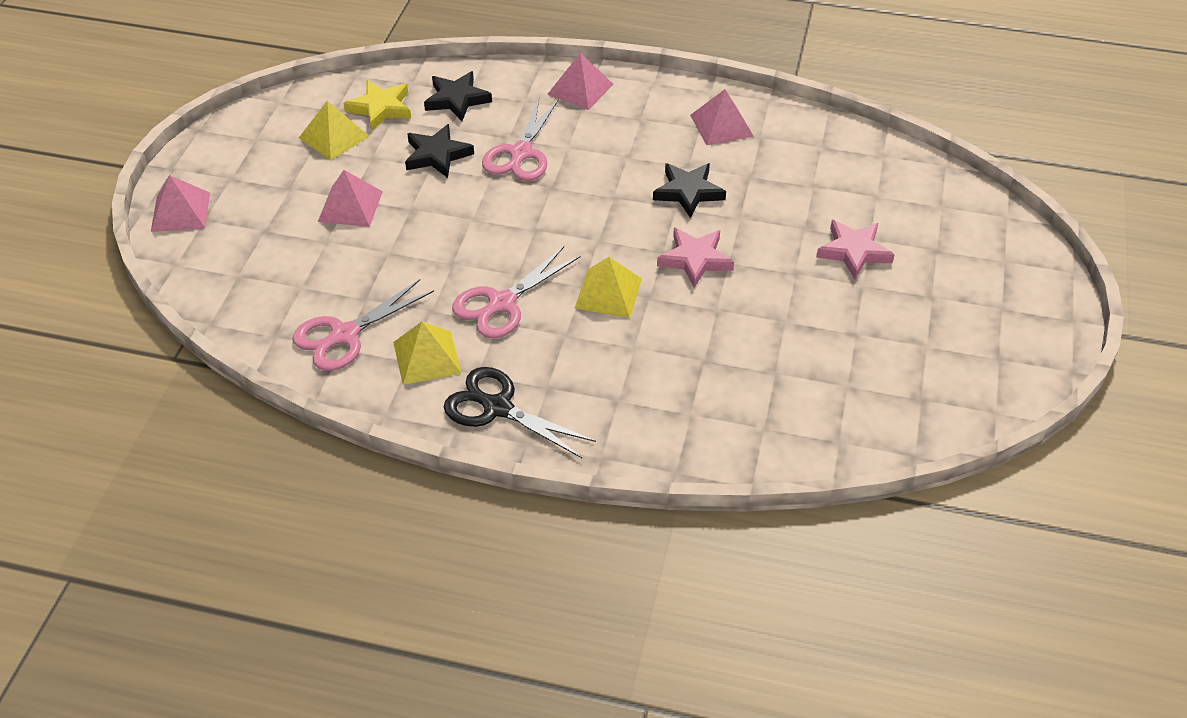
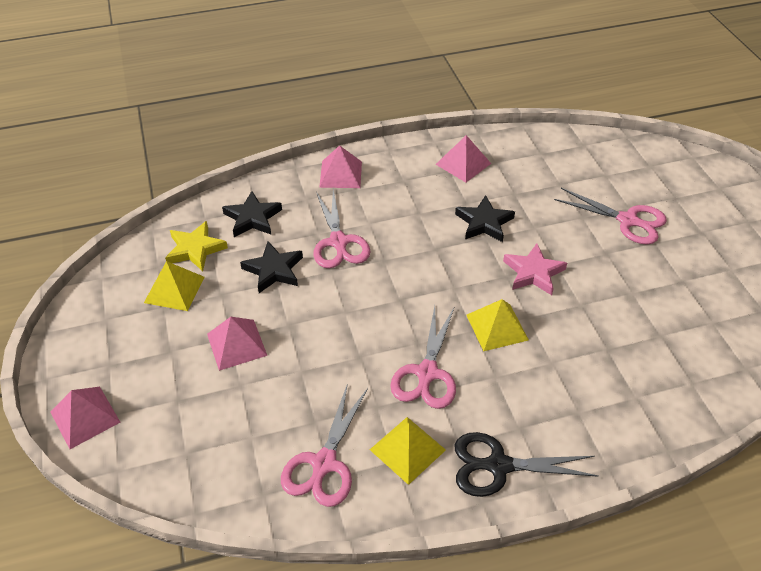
camera: 30 degrees left, 0 degrees up
(854, 251) = (628, 221): pink star -> pink scissors

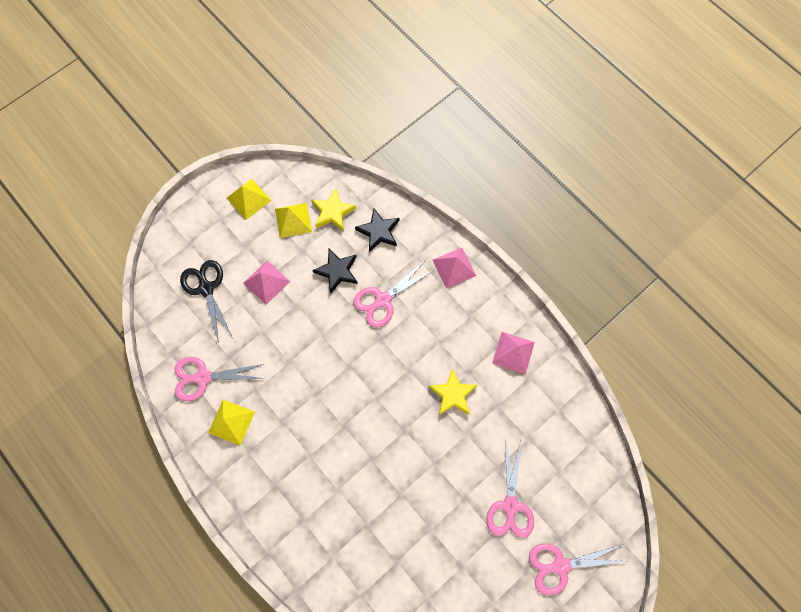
camera: 65 degrees right, 25 degrees up
(85, 417) = (181, 229): pink pyramid -> none
(427, 373) = (293, 410): pink scissors -> pink scissors (560, 565)
(484, 223) = (452, 394): black star -> yellow star
(497, 327) = (353, 441): yellow pyramid -> yellow pyramid (249, 199)
(498, 465) = (241, 482): black scissors -> black scissors (206, 288)
(533, 272) = (417, 449): pink star -> none

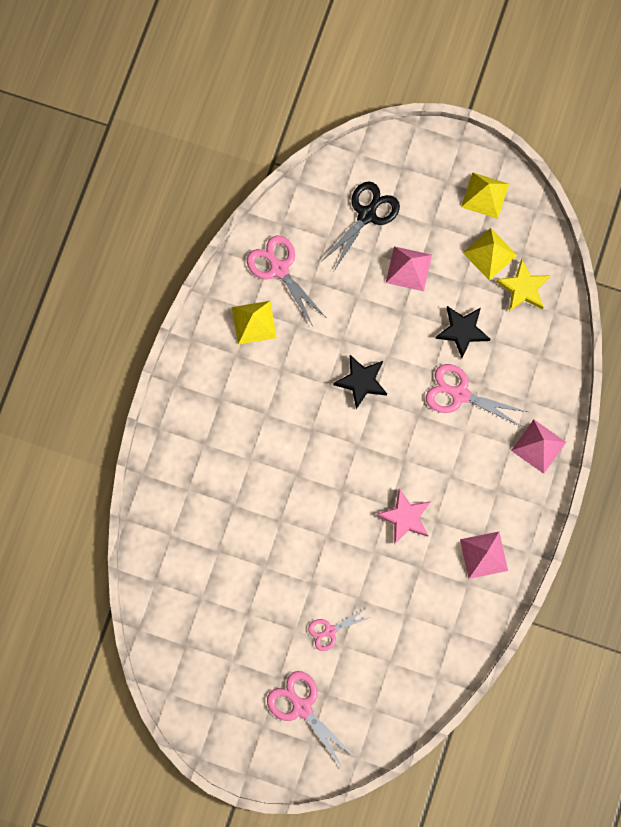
camera: 60 degrees right, 5 degrees up
(378, 231) = (530, 347): black star -> black star (361, 381)
(452, 394) = (405, 517): yellow star -> pink star
(510, 506) = (330, 631): pink scissors -> pink scissors, size x0.62

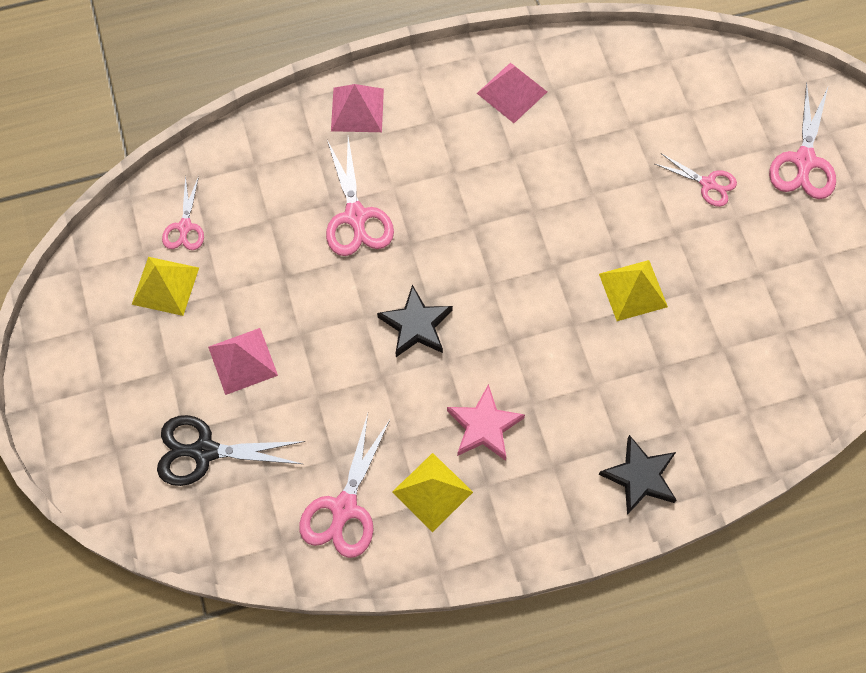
camera: 125 degrees left, 10 degrees down
(405, 517) = (532, 187): pink star -> pink star (484, 426)
(462, 331) = (280, 258): black star -> black star (640, 477)
(485, 195) = (93, 334): yellow pyramid -> yellow pyramid (633, 290)
(523, 288) = (185, 227): yellow star -> pink scissors

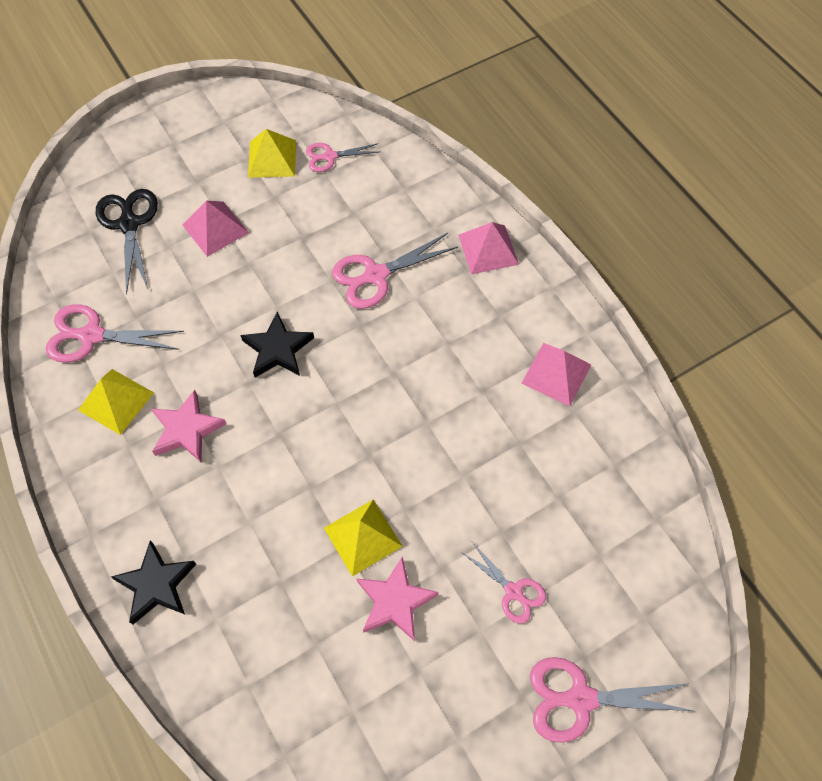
camera: 75 degrees right, 5 degrees down
(697, 277) = (395, 601): none -> pink star
(708, 184) = (513, 592): pink scissors -> pink scissors turned 60 degrees counterclockwise

